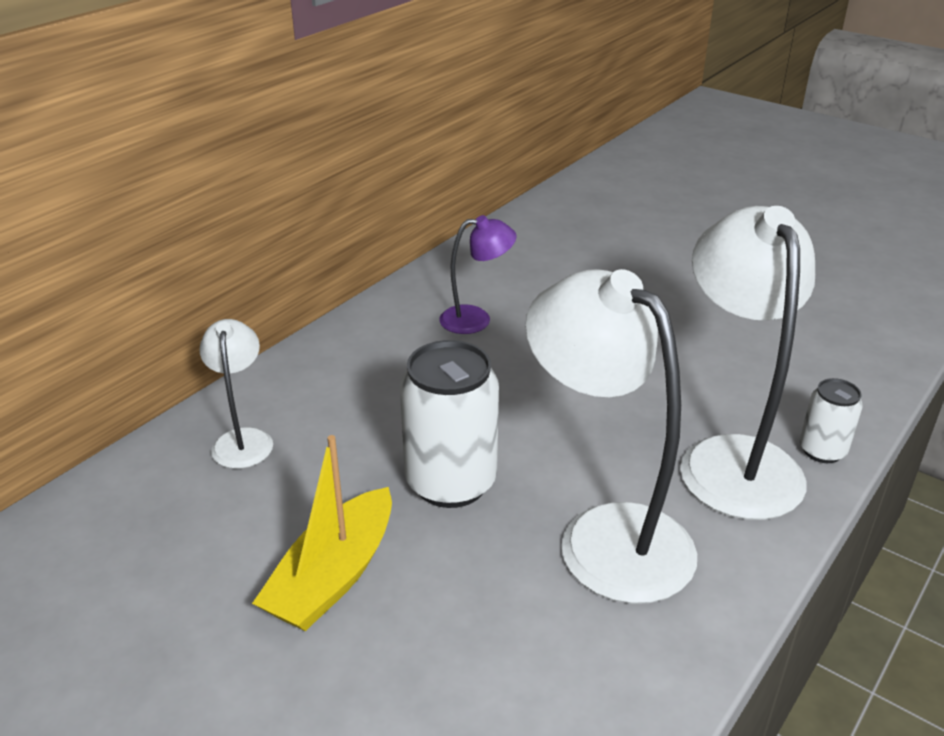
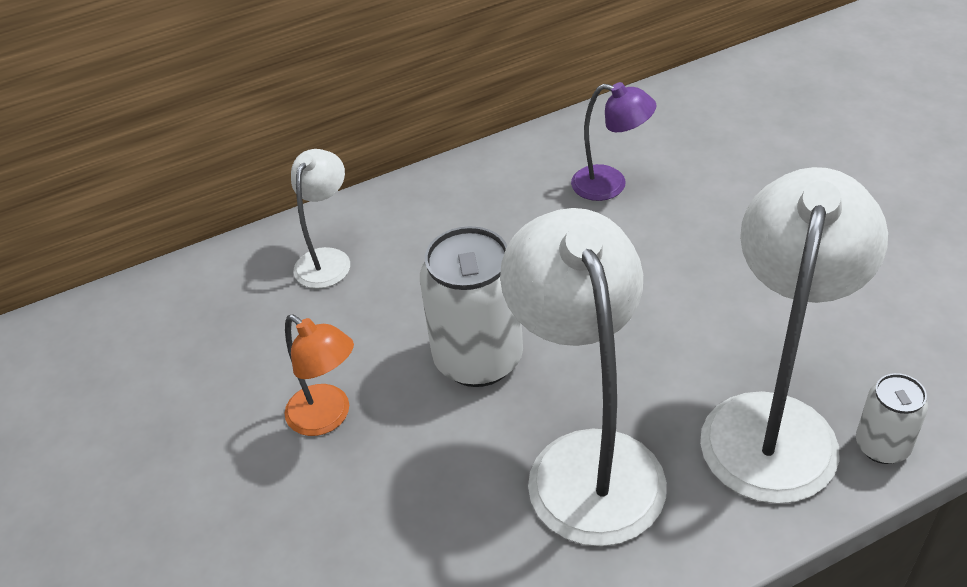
camera: 30 degrees right, 10 degrees up
(333, 576) = (327, 417): yellow boat -> orange lamp

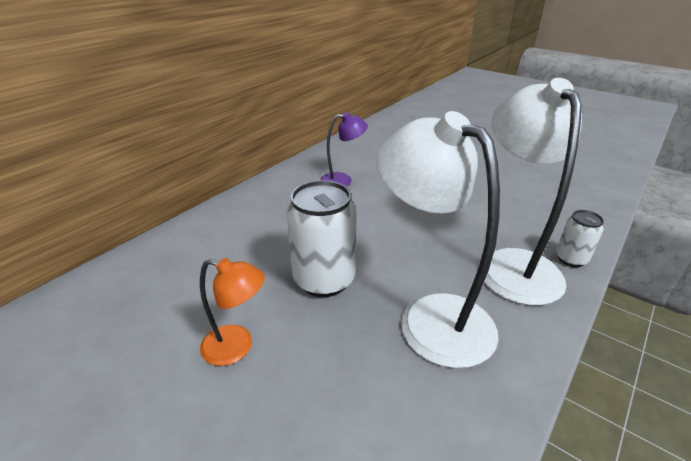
camera: 30 degrees left, 10 degrees down
(327, 259) = (188, 251): white lamp -> none

